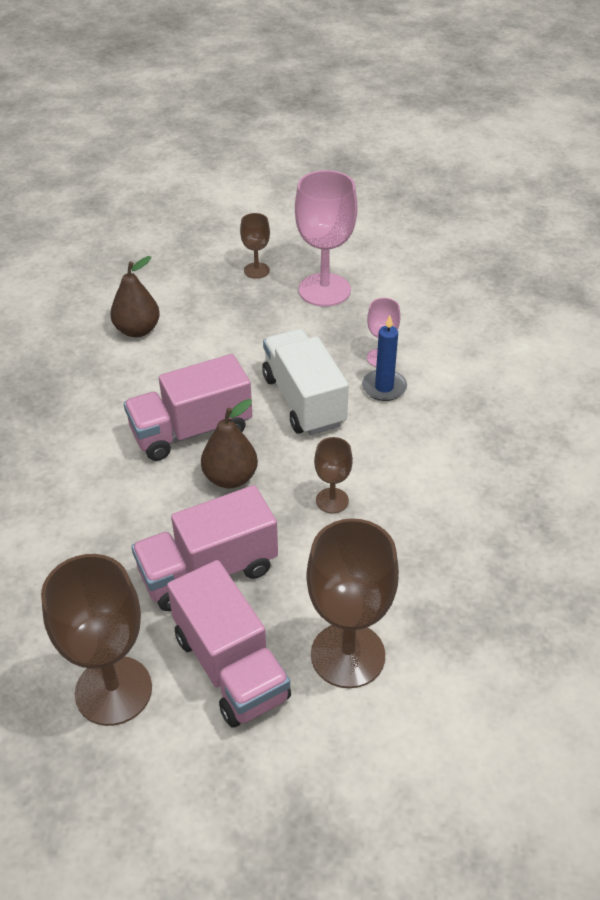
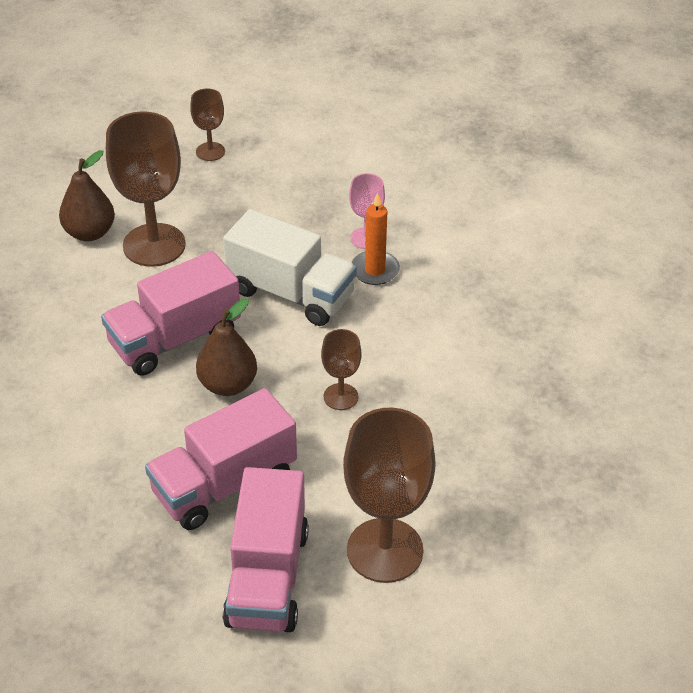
camera: 10 degrees left, 0 degrees up
(113, 690) = (150, 615): brown goblet -> brown goblet (154, 245)
(231, 667) = (267, 577): pink truck -> pink truck turned 45 degrees clockwise
(304, 400) = (291, 293): white truck -> white truck turned 150 degrees clockwise
(324, 290) = (290, 167): pink goblet -> none
(384, 387) = (375, 270): blue candle -> orange candle

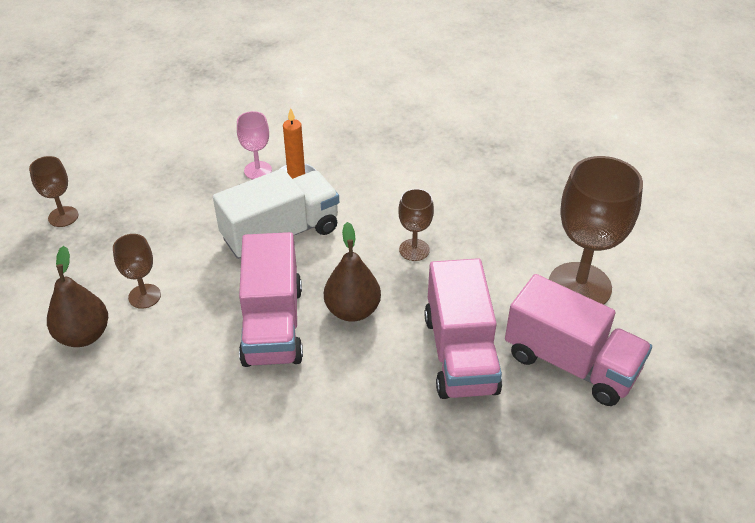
camera: 60 degrees left, 0 degrees up
(154, 245) = (144, 296): brown goblet -> brown goblet, size x0.50

